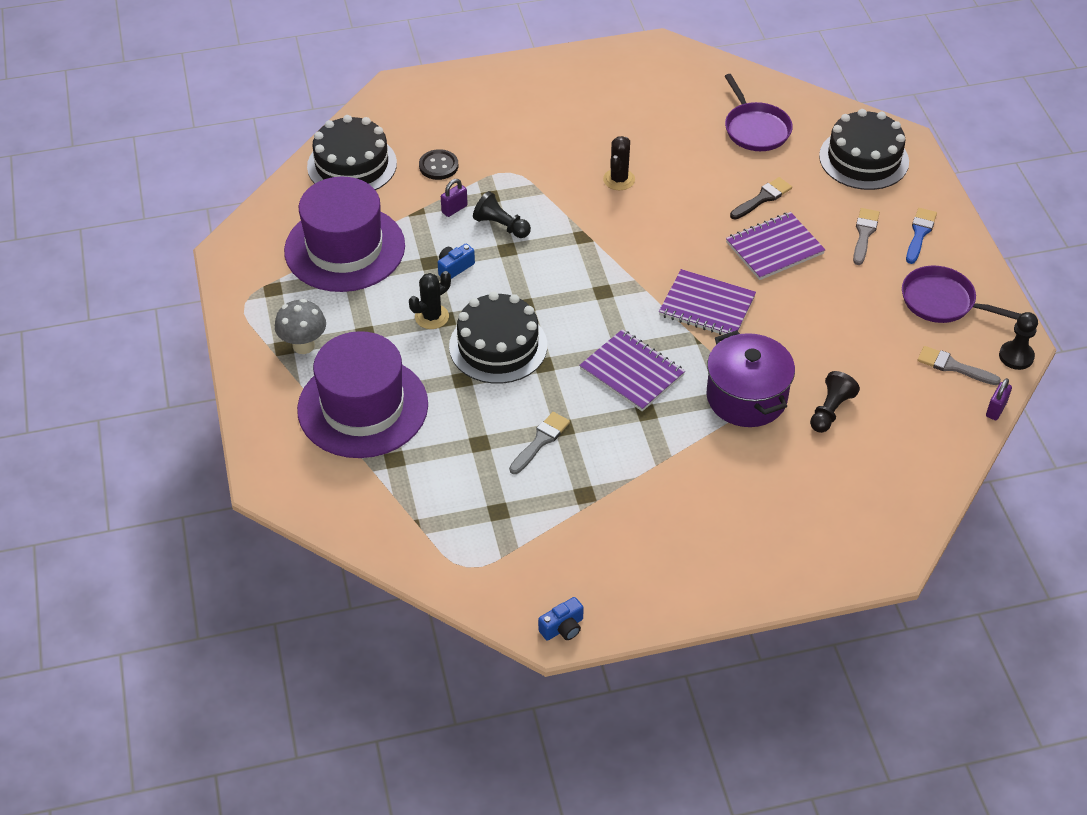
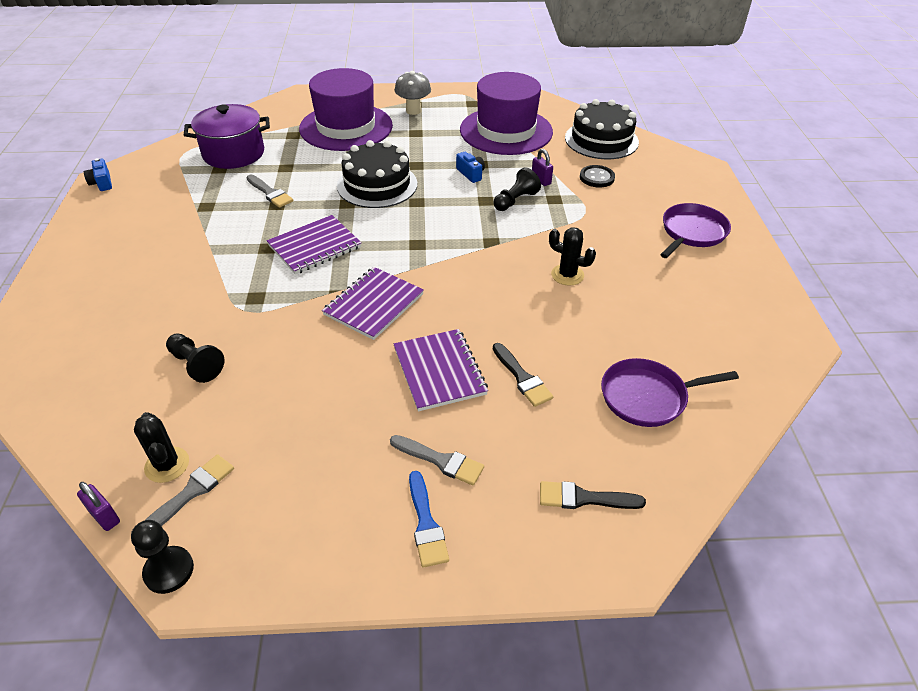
camera: 100 degrees right, 5 degrees down
(431, 317) = (421, 159): black cactus -> black cactus (167, 465)
(746, 397) = (247, 309): purple pot -> purple pot (233, 154)
(863, 159) = (584, 498): black cake -> black brush
(919, 233) = (426, 524): blue brush -> blue brush turned 45 degrees clockwise
(941, 301) = (299, 512): purple pan -> purple pan (692, 232)

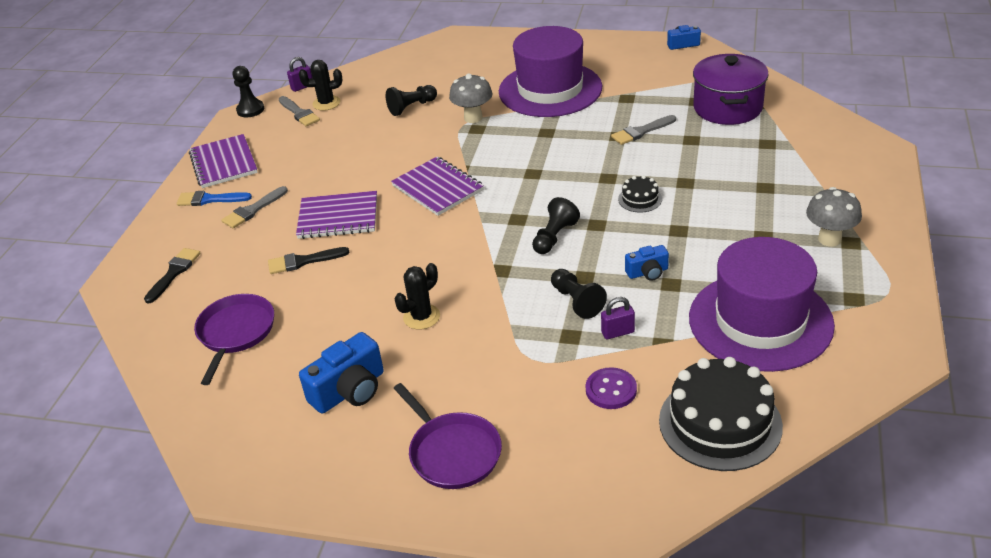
camera: 110 degrees right, 5 degrees down
(230, 305) = (473, 118): none -> grey mushroom
(315, 246) = (538, 158): purple notebook -> purple notebook (224, 163)
(346, 127) = (783, 181): purple hat -> purple hat (550, 89)
(377, 185) = (640, 199): black cake -> black cake, size x0.46
(438, 221) = (554, 237): none -> black pawn
(596, 177) = (611, 390): black button -> purple button
(670, 296) = (349, 391): none -> blue camera

